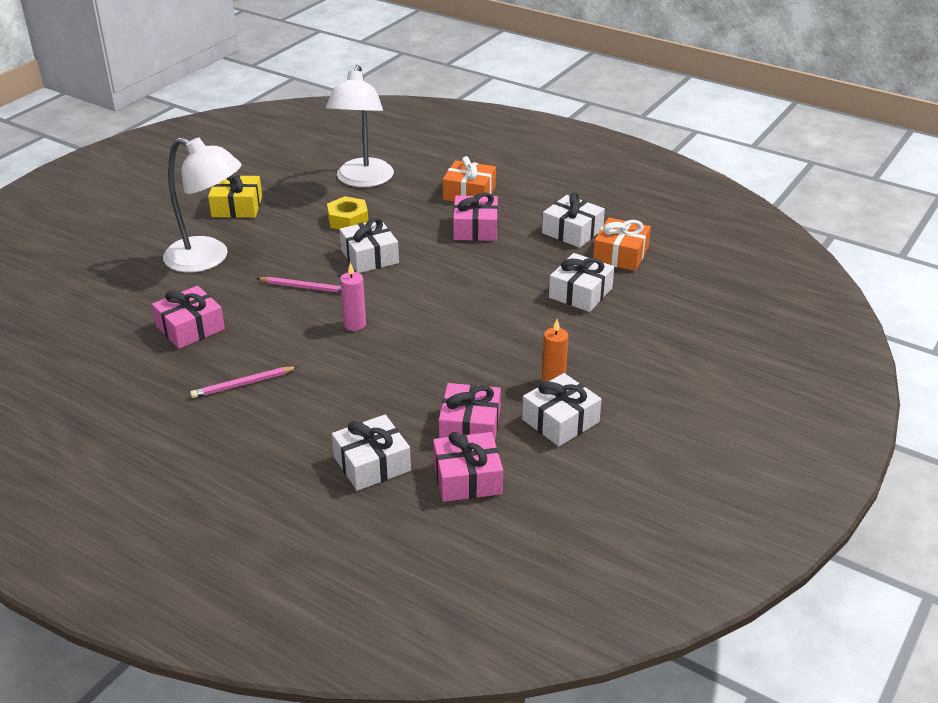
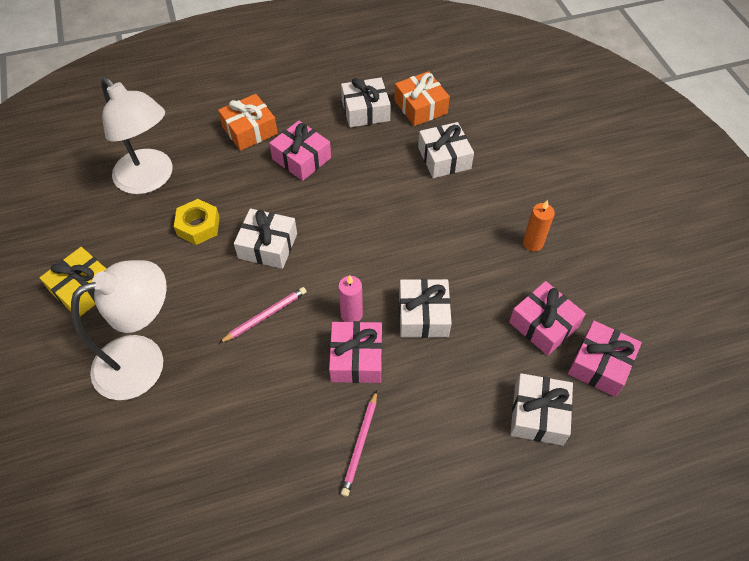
camera: 50 degrees left, 20 degrees up
(190, 328) = (238, 437): pink gift -> pink gift (356, 358)
(560, 421) = (578, 268): white gift -> white gift (423, 315)

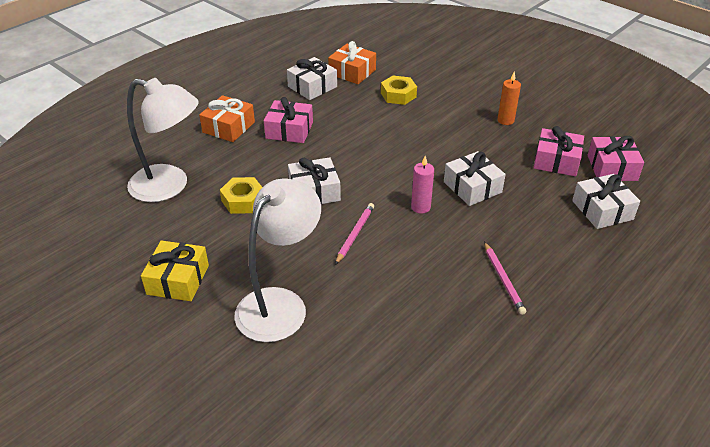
camera: 30 degrees left, 15 degrees down
(356, 358) = (450, 231): pink gift -> none
(444, 158) = (398, 95): white gift -> yellow nut

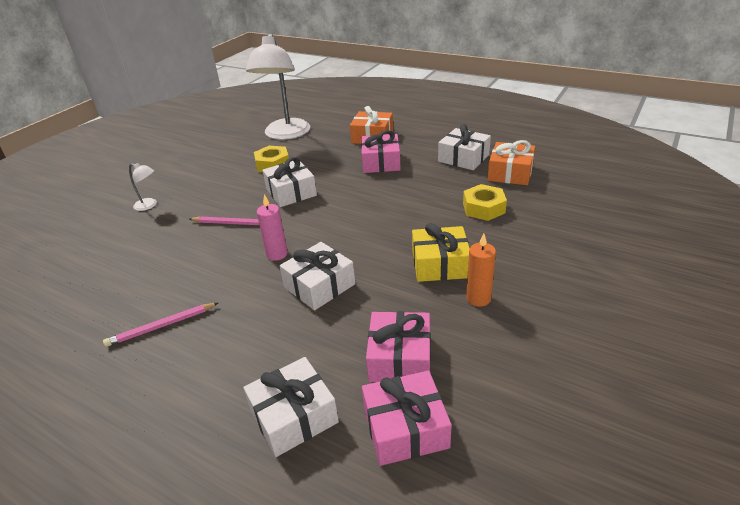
camera: 80 degrees right, 5 degrees down
(178, 280) = (181, 162): yellow gift -> yellow gift (440, 264)
(280, 304) = (149, 205): white lamp -> white lamp, size x0.40

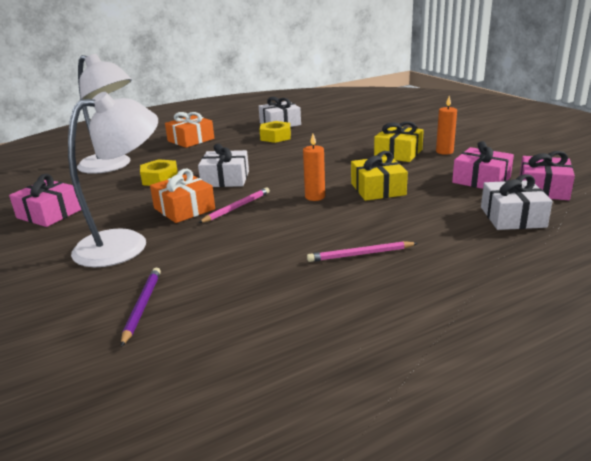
camera: 60 degrees left, 10 degrees down
(59, 254) = (142, 306): none -> purple pencil
(149, 205) = (125, 243): white lamp -> white lamp, size x2.47
(161, 326) = (360, 254): pink pencil -> pink pencil turned 75 degrees clockwise
(277, 254) = (315, 197): pink candle -> orange candle
(319, 286) = (378, 189): white gift -> yellow gift
(381, 162) = (238, 144): pink gift -> pink gift (50, 213)
(483, 208) = (351, 132): yellow nut -> yellow nut (275, 137)
(510, 173) = (321, 118): orange gift -> orange gift (184, 209)

